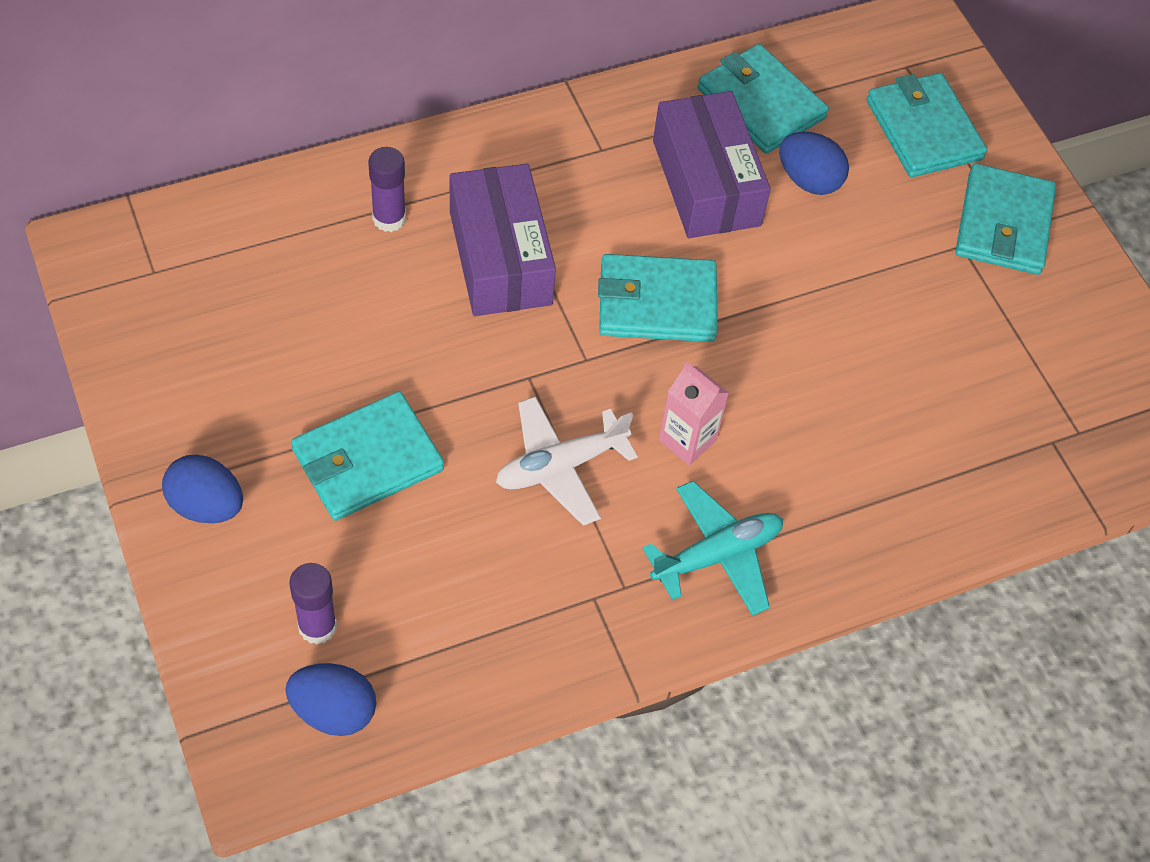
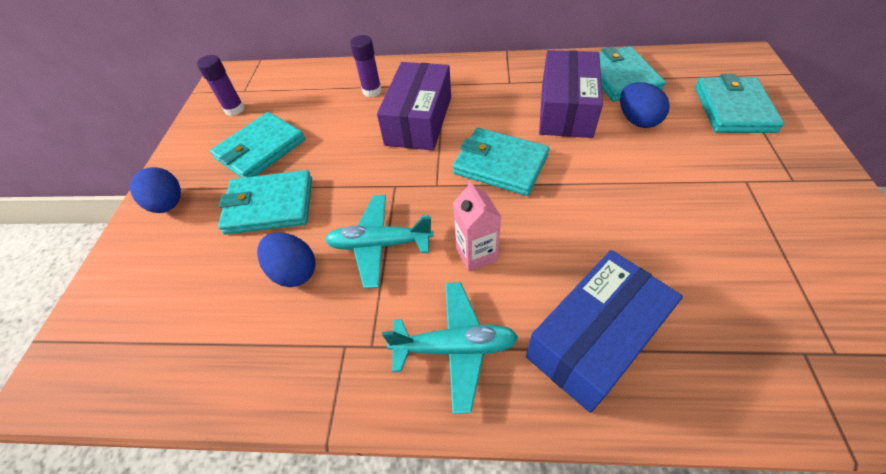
camera: 35 degrees right, 5 degrees down
(317, 626) = (162, 297): purple glue stick -> purple glue stick (234, 109)
(333, 711) = (121, 361): blue egg -> blue egg (294, 271)
(560, 466) = (379, 244): white plane -> turquoise plane
(856, 496) = (594, 339): none -> blue box
(1003, 224) = (786, 175): turquoise wallet -> turquoise wallet (261, 149)

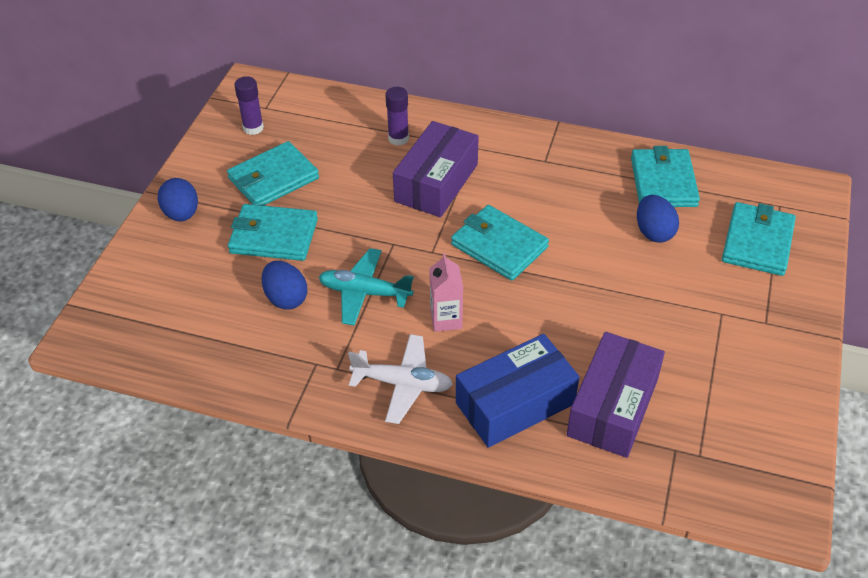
camera: 10 degrees right, 5 degrees down
(455, 347) = (402, 384): turquoise plane -> white plane
(566, 109) = (589, 204): purple box -> purple box (613, 407)

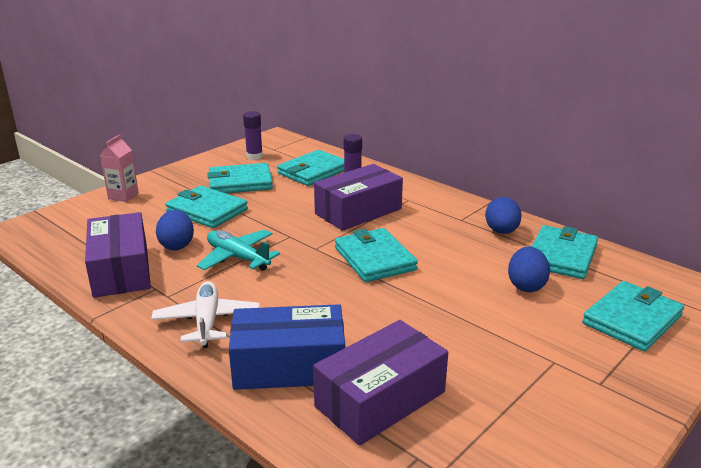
camera: 25 degrees right, 20 degrees down
(182, 214) = (159, 185): blue egg -> blue egg (501, 231)
(258, 353) = (121, 270): none -> purple box
(342, 133) = (313, 171): none -> turquoise wallet
(402, 384) = (207, 321): white plane -> white plane turned 135 degrees counterclockwise
(446, 319) = (285, 291): pink carton -> pink carton (123, 196)

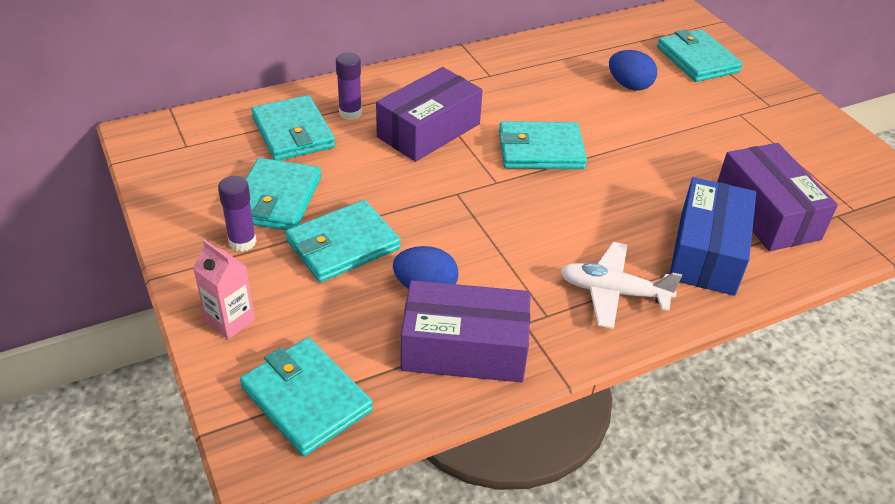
camera: 70 degrees left, 15 degrees up
(238, 258) = (486, 243): turquoise plane -> none
(254, 156) = (197, 168): purple glue stick -> purple glue stick (242, 242)
(358, 211) = (428, 130): purple box -> purple box turned 60 degrees clockwise
(501, 231) = (528, 63): blue egg -> none
(561, 256) = (589, 51): turquoise wallet -> turquoise wallet (306, 399)

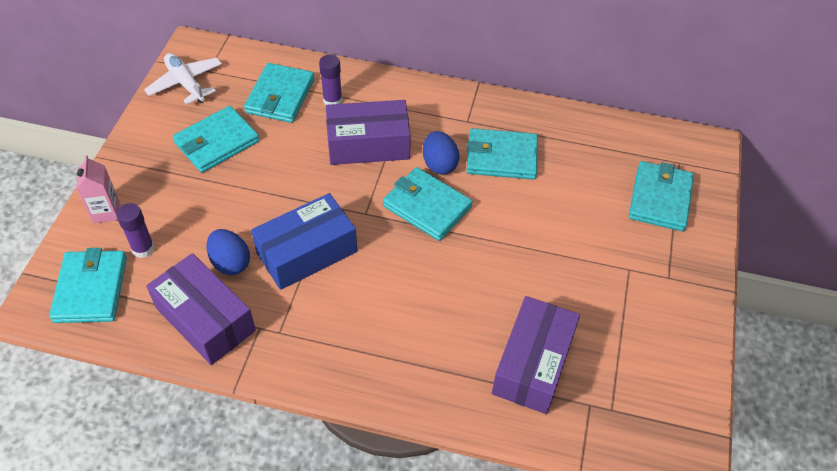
camera: 40 degrees right, 10 degrees up
(242, 242) = (166, 162): purple glue stick -> purple glue stick (143, 249)
(343, 245) = (218, 200): turquoise wallet -> turquoise wallet (501, 157)
(613, 292) = (340, 346): white plane -> white plane (186, 83)
(629, 85) = (567, 190): blue egg -> blue egg (439, 164)
(707, 252) = (444, 363): blue box -> blue box (307, 252)

